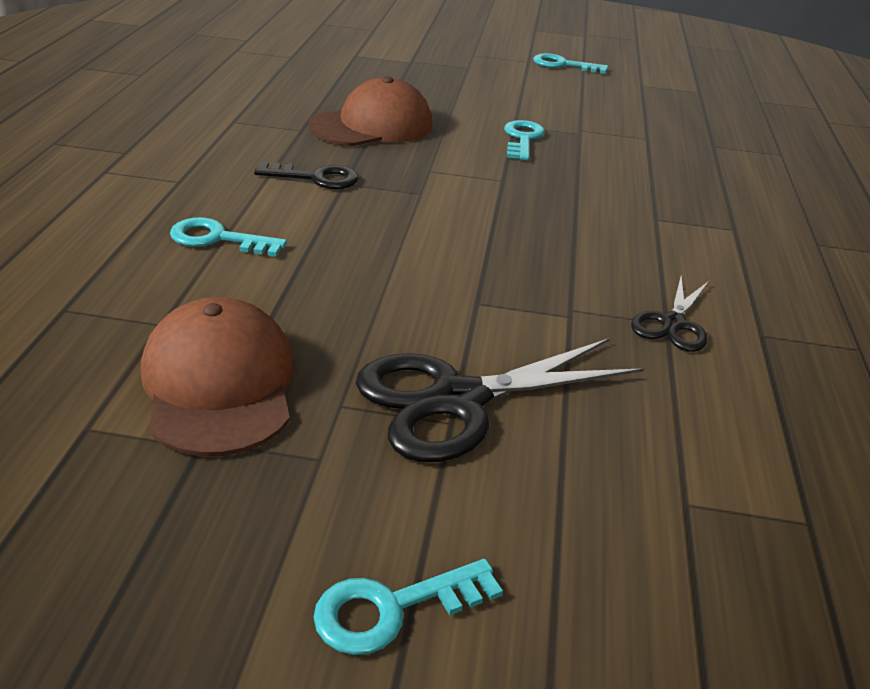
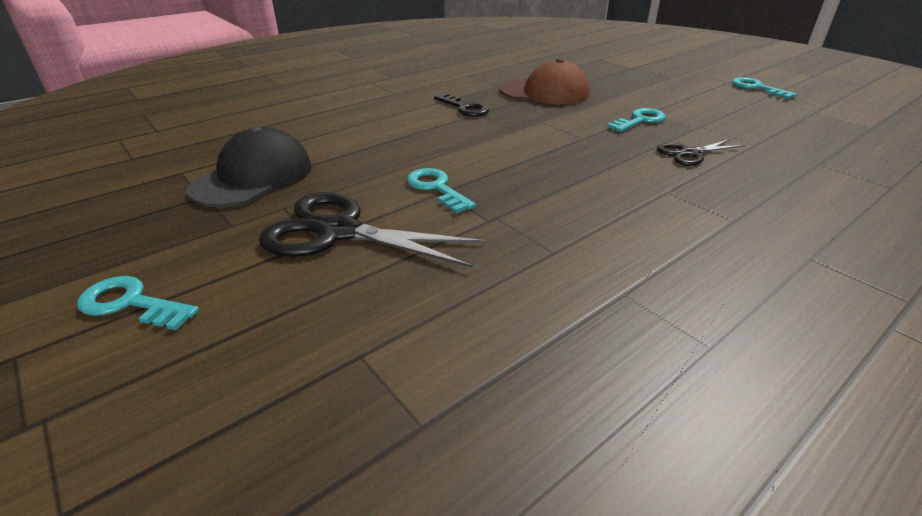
camera: 45 degrees right, 0 degrees up
(218, 239) = (366, 120): turquoise key -> turquoise key (436, 188)
(219, 384) = (253, 177): brown cap -> black cap
(673, 324) = (556, 254): black scissors -> black scissors (689, 154)

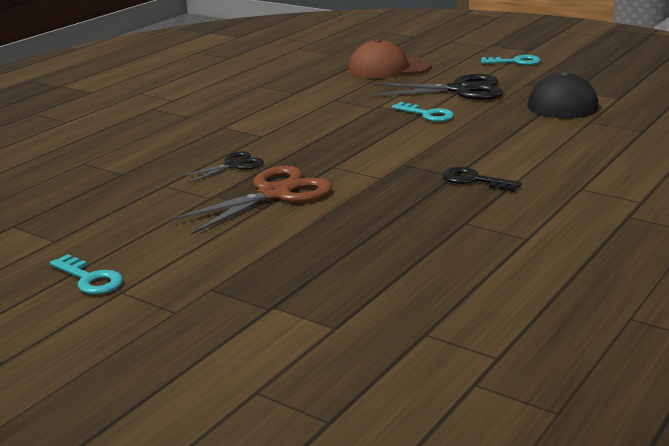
camera: 165 degrees right, 10 degrees down
(545, 92) = (396, 219): brown cap -> brown cap (389, 68)
(640, 120) = (274, 194): turquoise key -> brown scissors

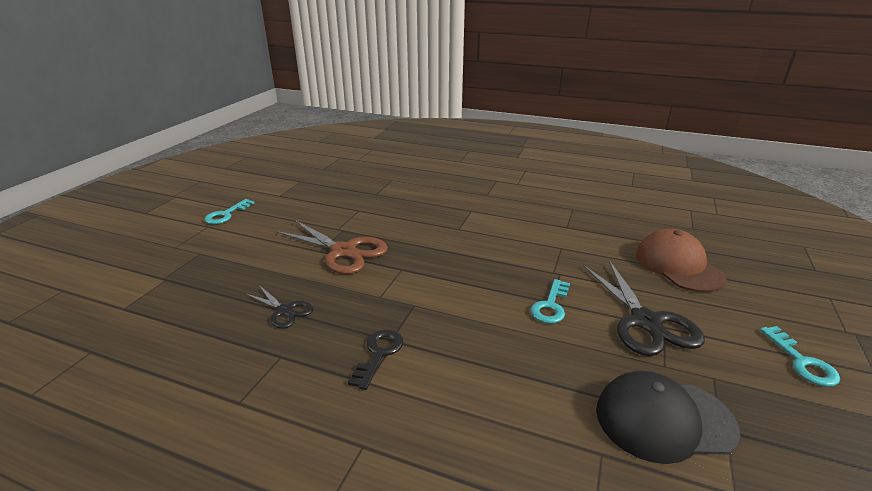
camera: 75 degrees right, 5 degrees up
(234, 165) = (396, 227): black scissors -> black scissors (284, 311)

